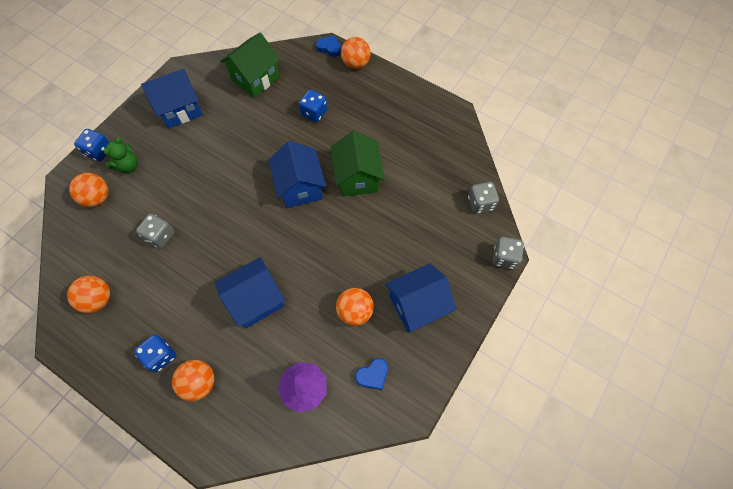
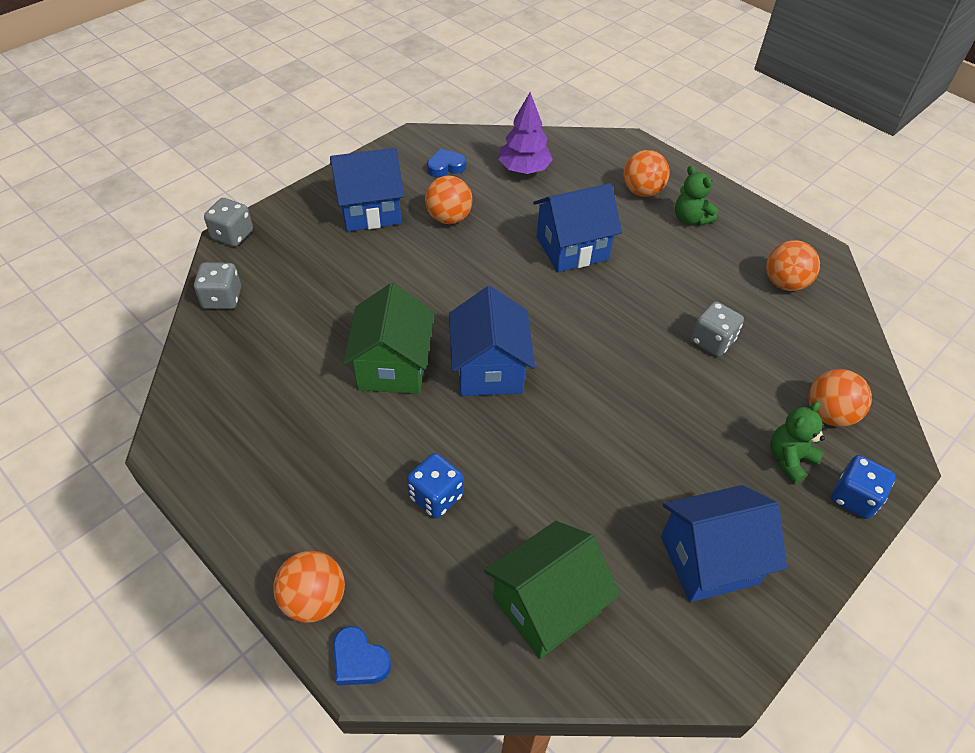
camera: 170 degrees left, 15 degrees down
(161, 356) = (690, 219): blue dice -> green teddy bear

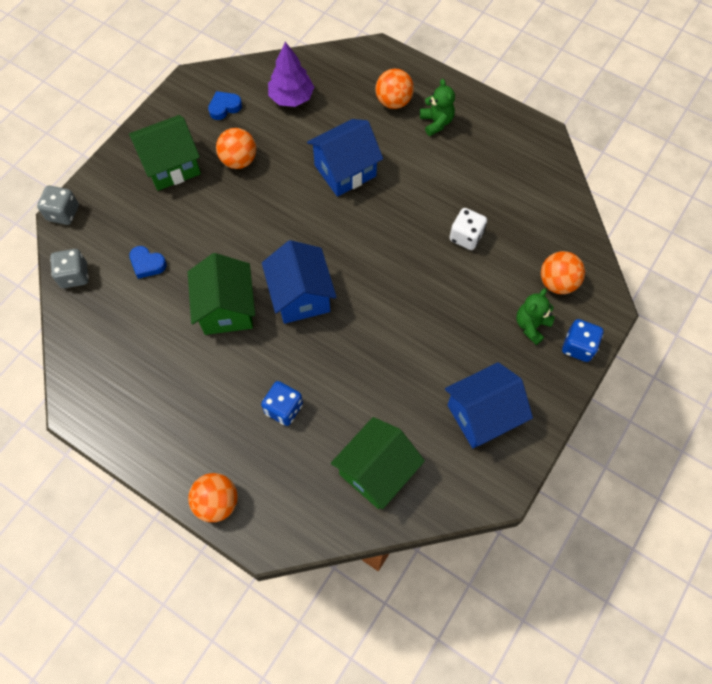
camera: 10 degrees left, 15 degrees up
(359, 660) = (258, 536): blue heart -> blue heart (147, 264)
(370, 211) = (171, 166): blue house -> green house
(690, 219) = (436, 122): green teddy bear -> green teddy bear turned 150 degrees counterclockwise
(712, 341) = (466, 236): grey dice -> white dice
(784, 283) = (516, 171): orange ball -> none

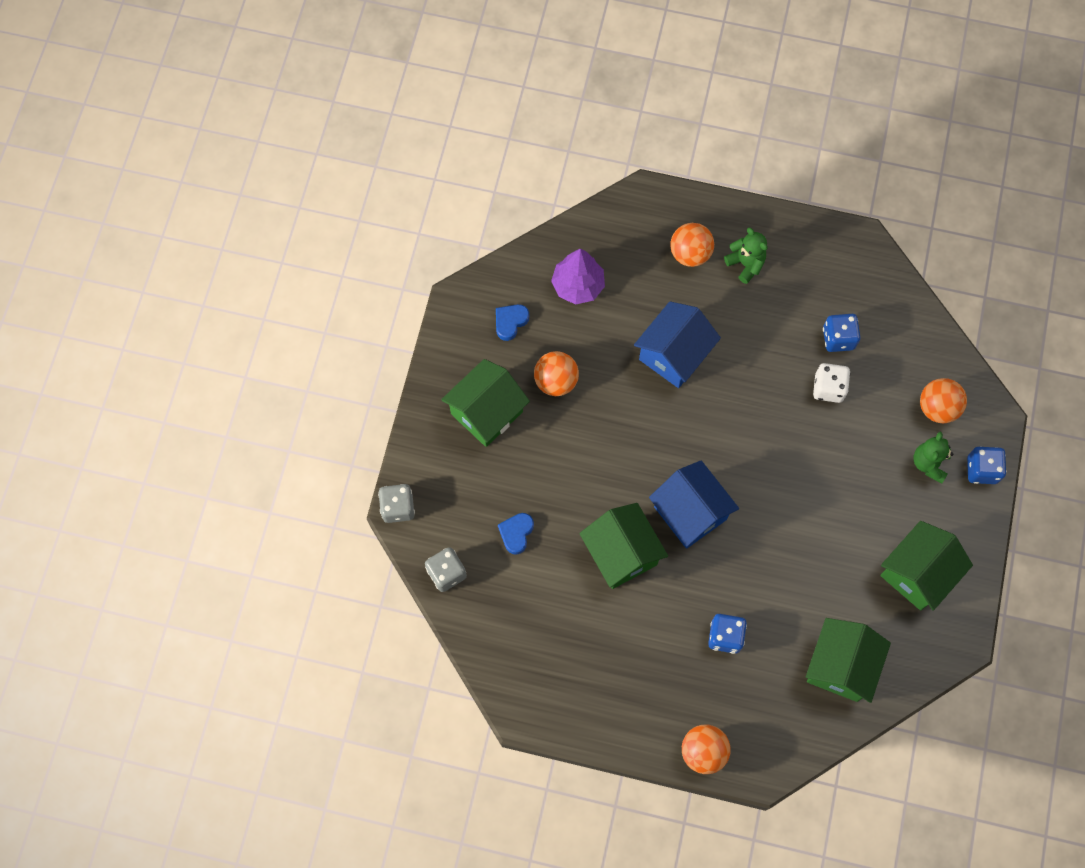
camera: 20 degrees left, 5 degrees up
(147, 264) = (516, 533): blue heart -> blue heart turned 105 degrees clockwise
(482, 415) = (917, 573): blue house -> green house
(491, 201) = (838, 338): none -> blue dice

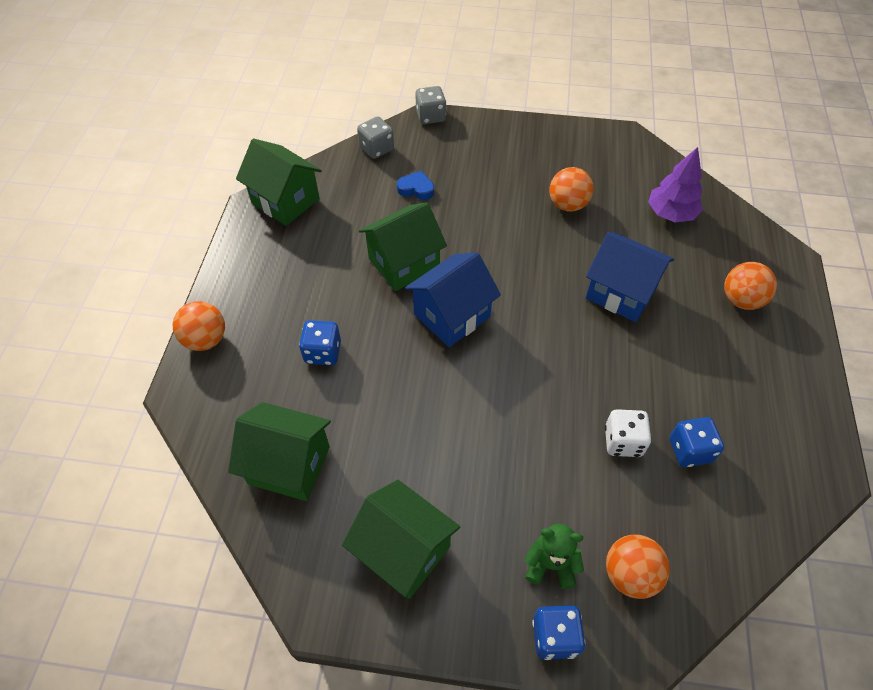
camera: 85 degrees right, 15 degrees down
(487, 412) = (526, 161): green house -> green house (285, 201)
(510, 322) = (617, 170): blue heart -> none
(745, 264) = (749, 351): green teddy bear -> none

